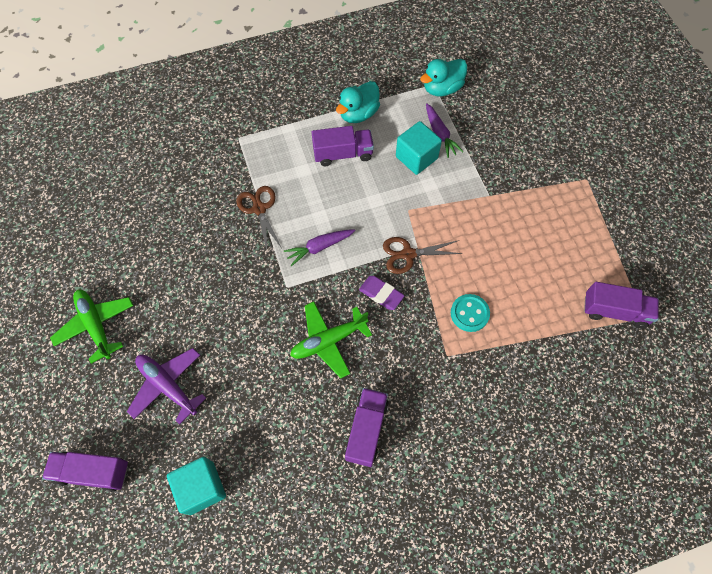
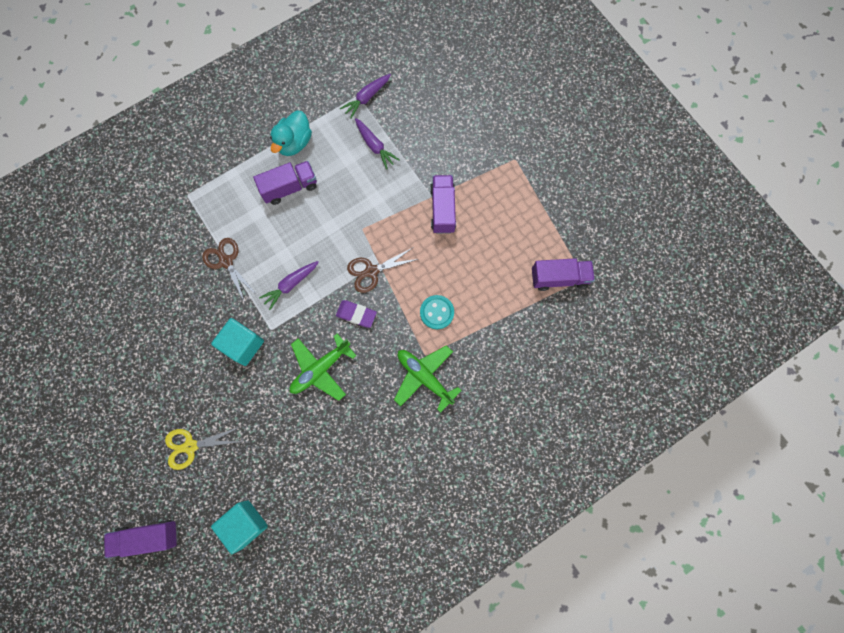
camera: 15 degrees left, 10 degrees up
(96, 325) = (109, 409): green plane -> green plane (424, 377)
(168, 386) = (190, 446): purple plane -> yellow scissors
(366, 430) = (371, 438): purple truck -> purple truck (442, 209)
(416, 157) = (358, 175): turquoise cube -> turquoise cube (243, 345)
(442, 88) = (367, 98): turquoise duck -> purple carrot

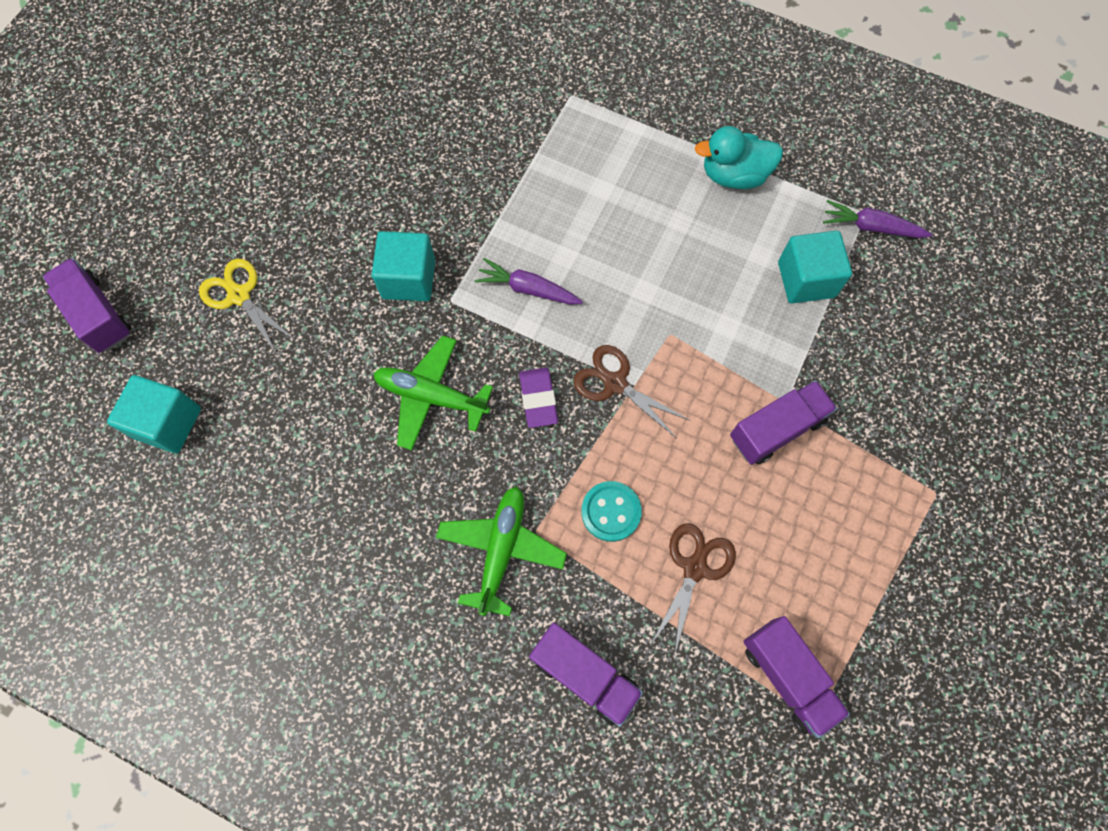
camera: 60 degrees right, 5 degrees down
(226, 261) = (511, 192): brown scissors -> brown scissors (695, 568)
(290, 188) = (665, 207): purple truck -> purple truck (584, 674)
(375, 146) = (806, 279): purple carrot -> turquoise cube

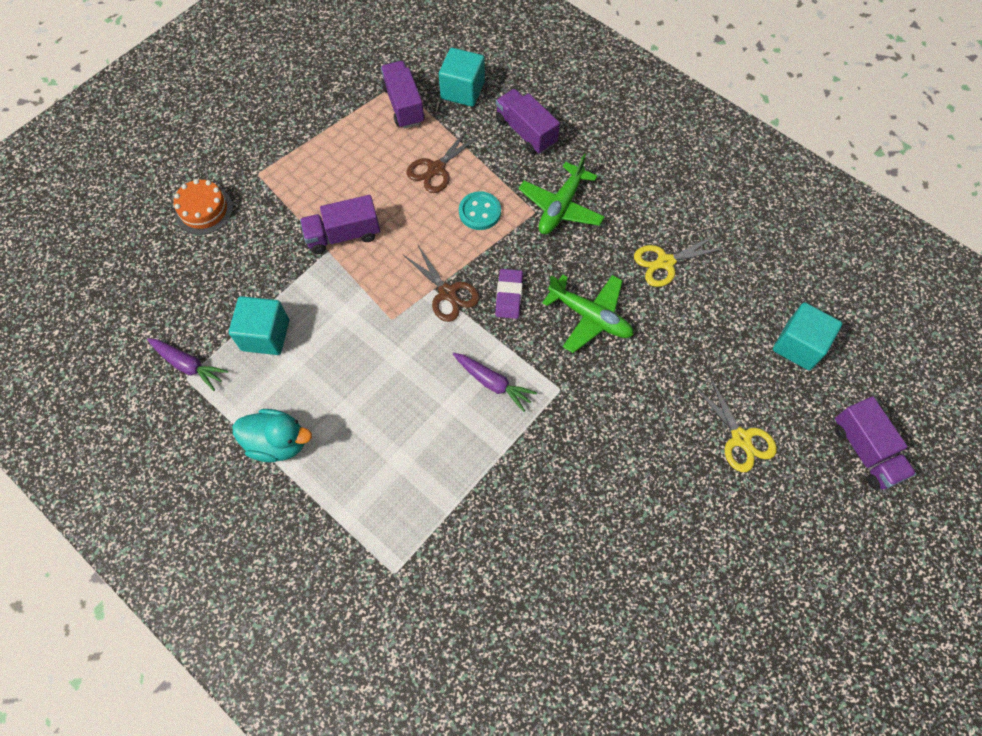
camera: 165 degrees left, 5 degrees down
(345, 498) = (665, 262): none -> yellow scissors
(408, 279) = (592, 417): turquoise cube -> turquoise cube (462, 90)
(972, 418) = (204, 210): none -> orange cake

